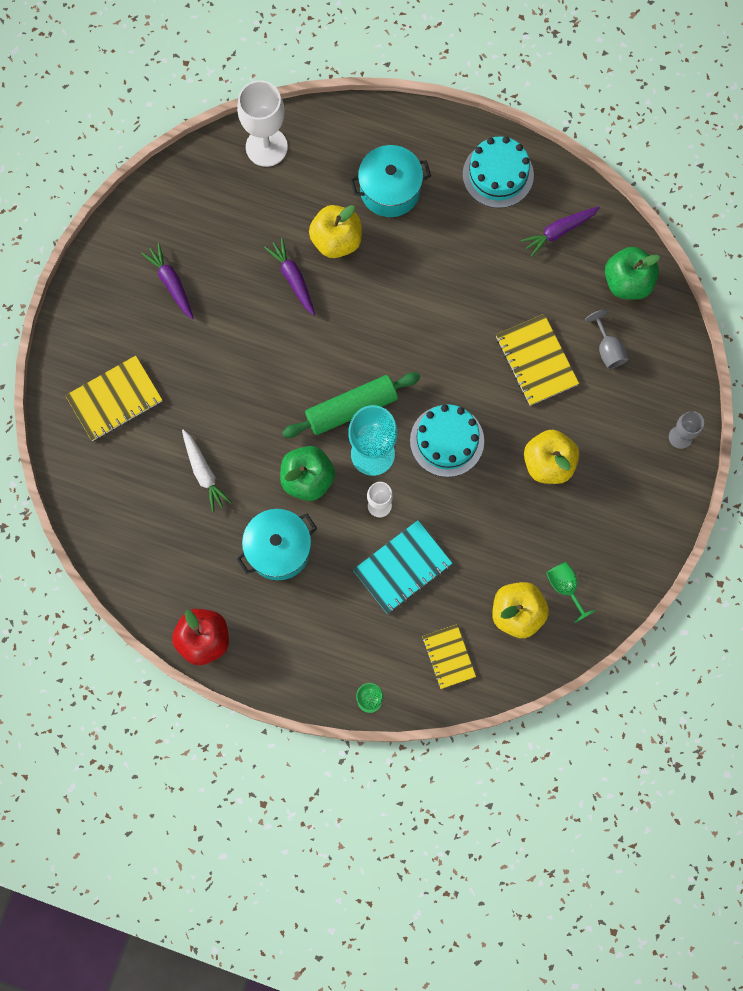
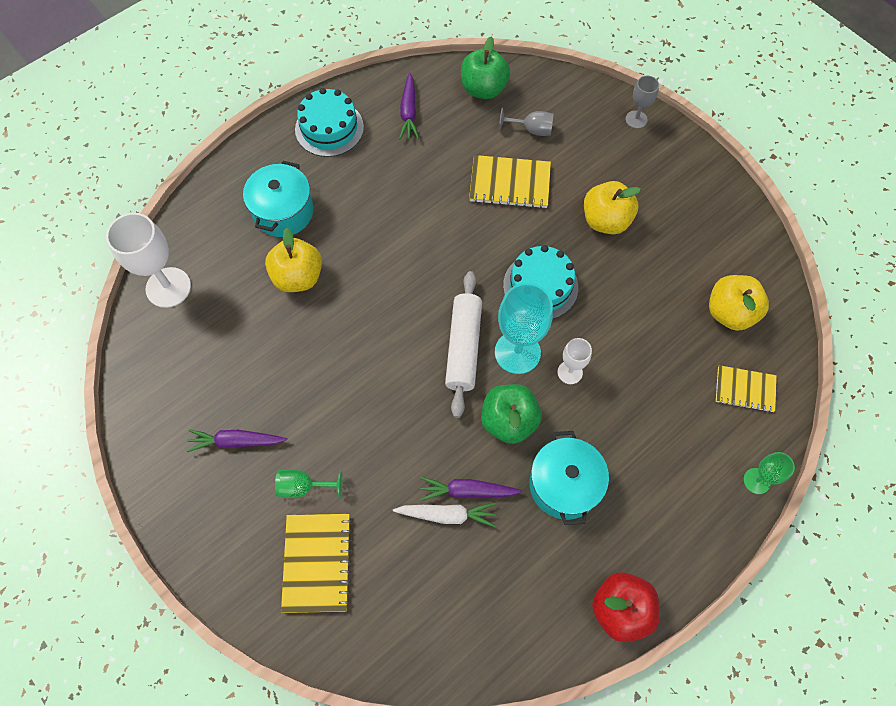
camera: 60 degrees left, 10 degrees down
(293, 278) = (308, 331): purple carrot -> purple carrot (467, 491)
(351, 408) = (463, 347): green rolling pin -> white rolling pin
(402, 567) = (639, 384): turquoise notebook -> none
(565, 587) = (724, 264): green goblet -> green goblet (303, 487)

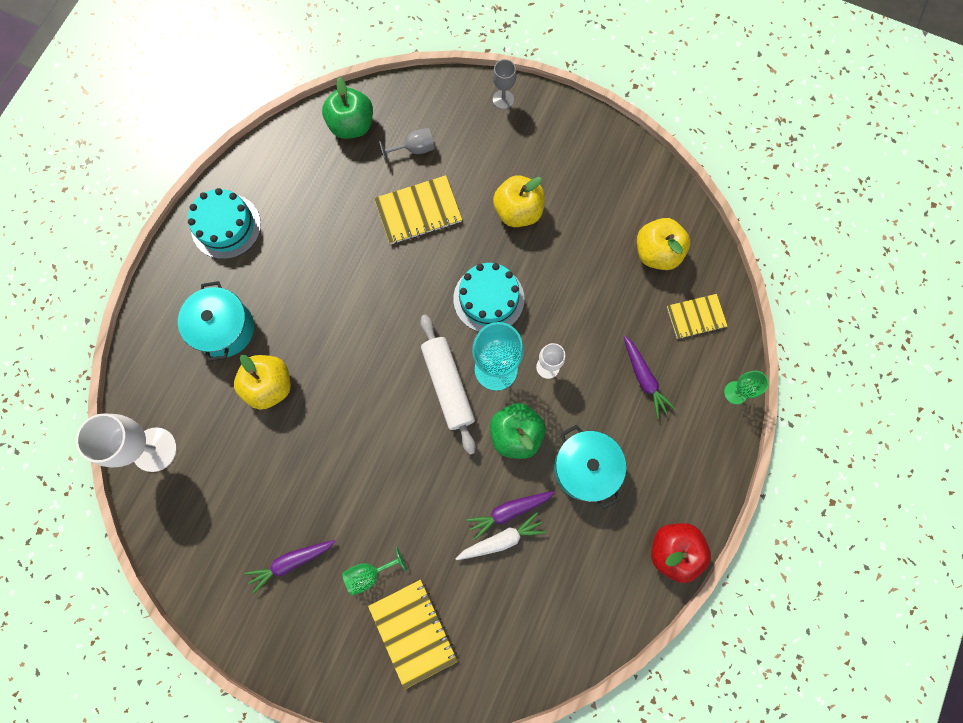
camera: 25 degrees left, 10 degrees up
(409, 112) = (293, 178): purple carrot -> purple carrot (644, 379)

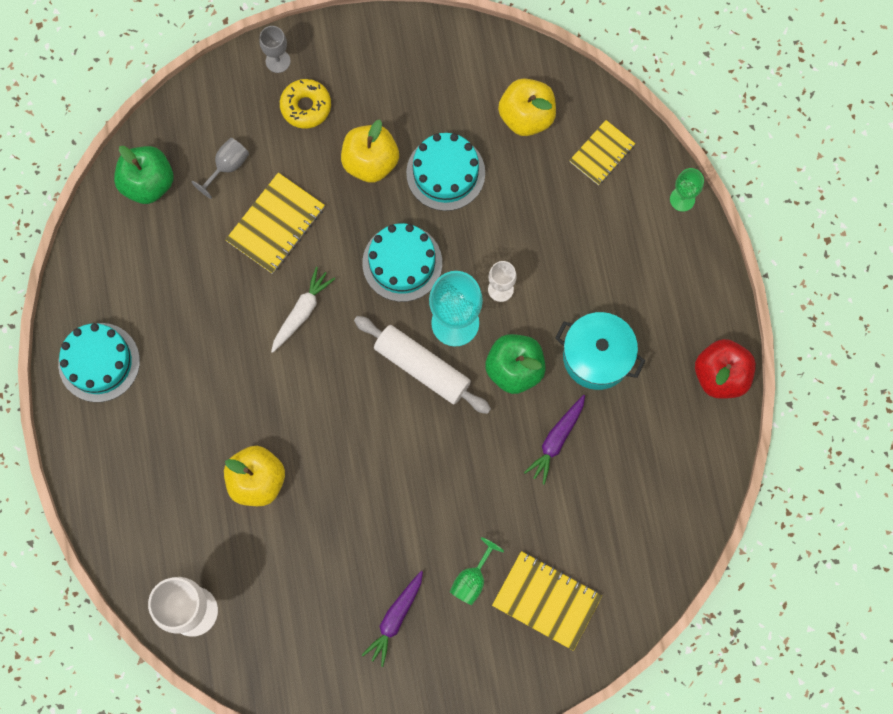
camera: 35 degrees left, 0 degrees up
(224, 328) = (173, 458): turquoise pot -> none
(500, 143) = (306, 106): none -> yellow donut
(501, 539) = (567, 469): white carrot -> white carrot (302, 312)
(567, 255) = (445, 173): none -> turquoise cake
(644, 379) = (594, 241): purple carrot -> none

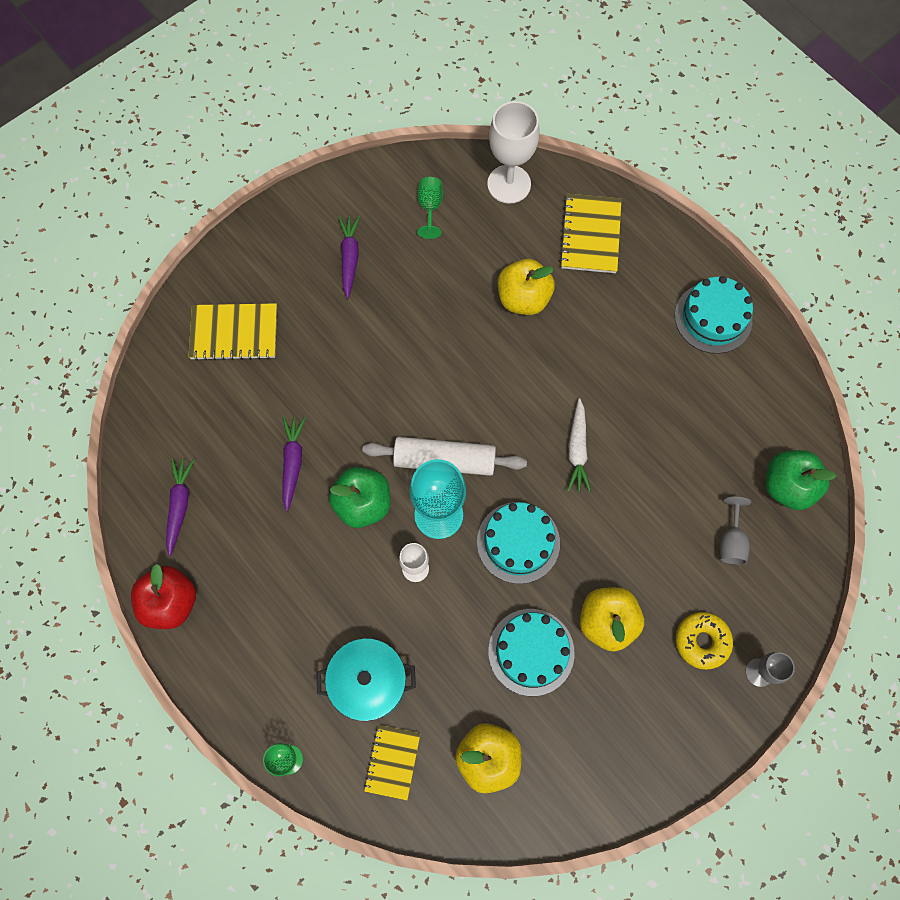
camera: 150 degrees right, 5 degrees down
(275, 224) = (652, 513): yellow notebook -> yellow notebook (590, 235)
(472, 579) = (304, 317): green goblet -> green goblet (430, 208)
(597, 356) = (294, 556): turquoise pot -> turquoise pot (369, 682)
(675, 457) = (179, 505): none -> purple carrot

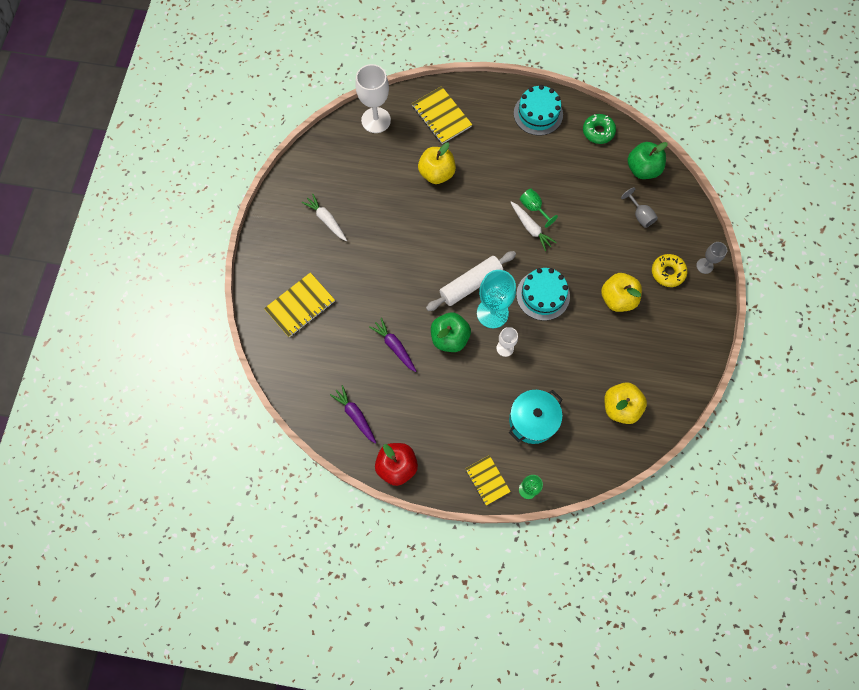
camera: 40 degrees left, 0 degrees up
(349, 258) = (326, 220): purple carrot -> white carrot
(392, 762) = (578, 447): yellow notebook -> yellow notebook (487, 480)
(430, 208) = (345, 162): green goblet -> green goblet (533, 208)
(531, 652) = (595, 341): turquoise cake -> none
(771, 396) = (598, 132): none -> green donut

